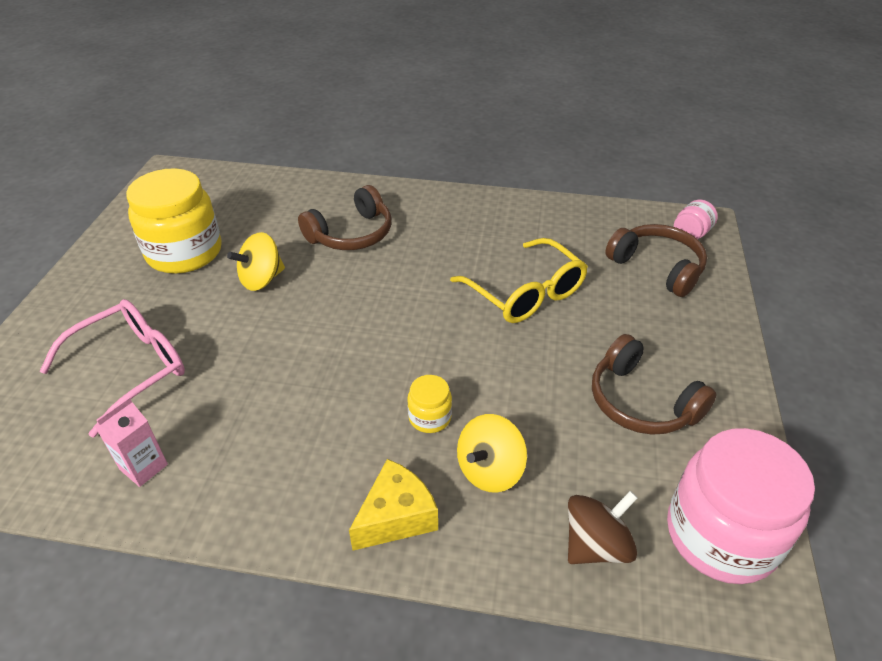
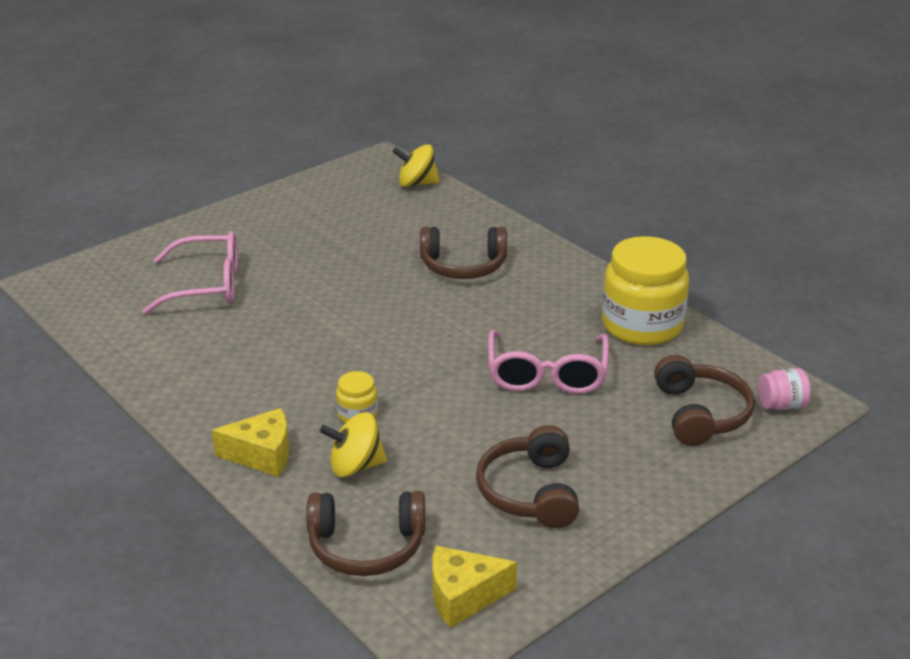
camera: 40 degrees right, 10 degrees down
(143, 467) = (153, 345): pink carton -> none
(184, 252) = (324, 225): yellow jar -> yellow jar (642, 325)
(261, 279) = (355, 268): yellow spinning top -> yellow spinning top (416, 184)
(525, 293) = (547, 374): yellow glasses -> pink glasses
(596, 545) = (366, 546): brown spinning top -> brown headphones
(721, 535) = (463, 596): pink jar -> yellow cheese

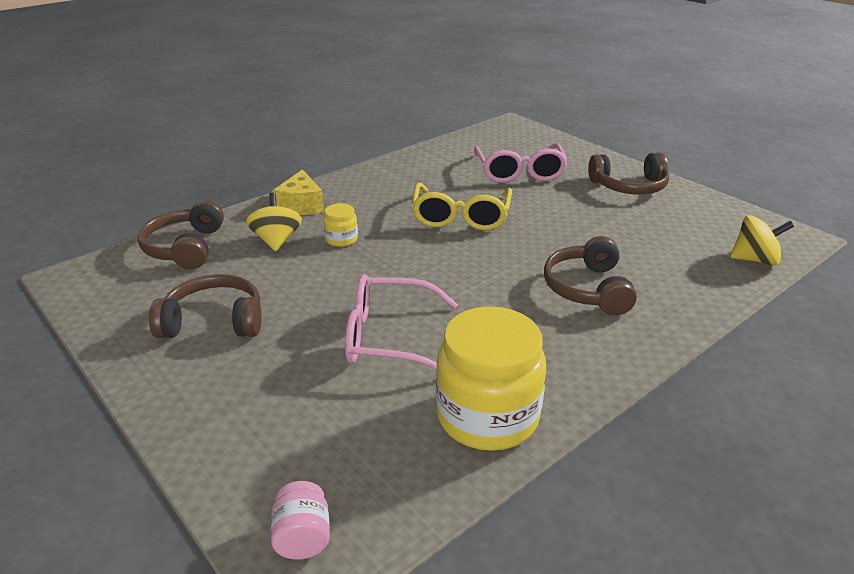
camera: 90 degrees right, 0 degrees up
(314, 330) = (461, 216): none -> yellow glasses
(416, 184) = (755, 259): yellow spinning top -> yellow spinning top turned 90 degrees clockwise
(463, 596) = (110, 287): yellow cheese -> none
(700, 414) = (301, 450): brown headphones -> brown headphones (629, 186)

